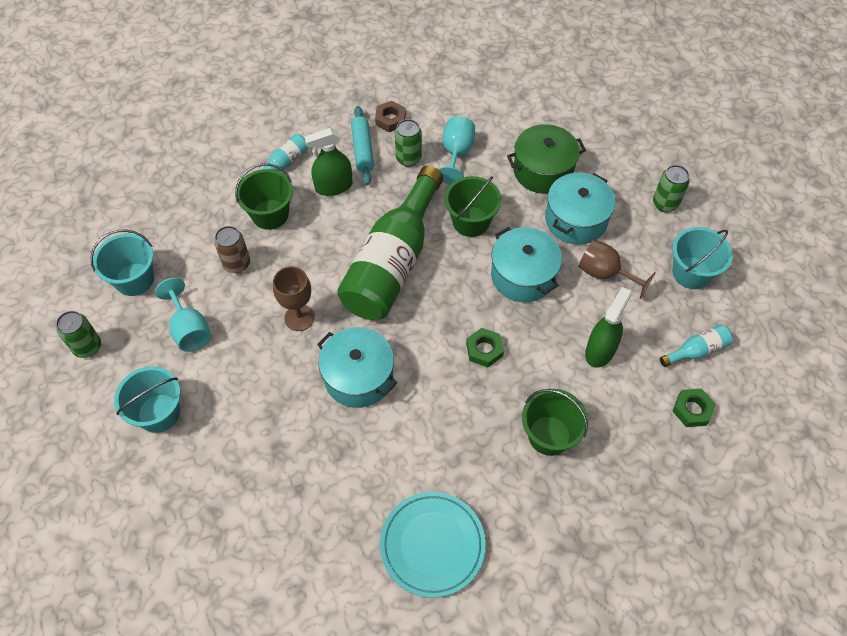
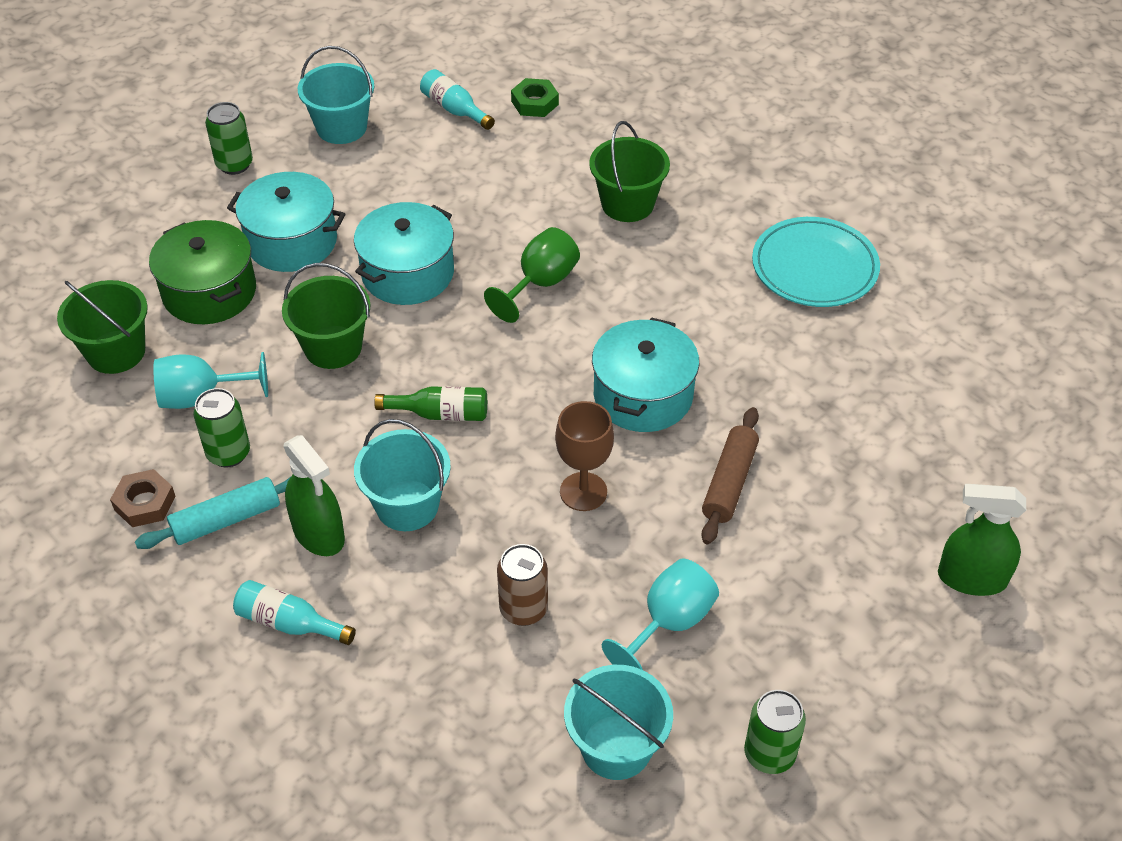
camera: 110 degrees left, 10 degrees down
(159, 413) = (818, 601): turquoise bucket -> turquoise bucket (407, 505)
(266, 400) = (729, 482): none -> brown rolling pin
(270, 214) = (407, 601): green bucket -> green bucket (116, 352)
(393, 262) = (441, 414): green bottle -> green bottle, size x0.40
(484, 350) = (540, 284): green nut -> green goblet
(600, 350) = (491, 184): green spray bottle -> green spray bottle (971, 578)
(605, 273) = (373, 199): brown goblet -> none

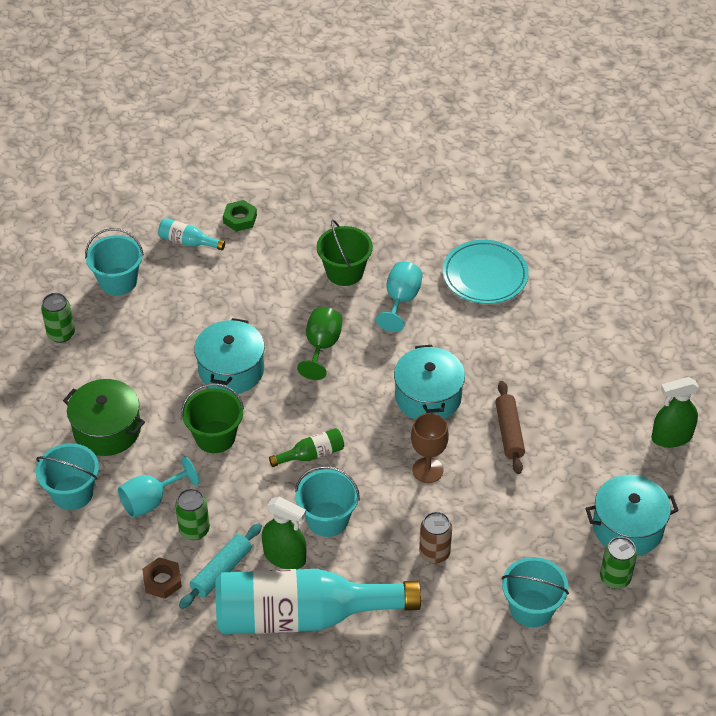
camera: 25 degrees left, 0 degrees up
(116, 352) = (72, 493): green bucket -> turquoise bucket
(289, 623) = (302, 616): turquoise bottle -> turquoise bottle, size x2.49
(291, 241) = (139, 375): turquoise pot -> turquoise pot (627, 527)
(669, 623) = (521, 528): turquoise goblet -> turquoise goblet (401, 300)

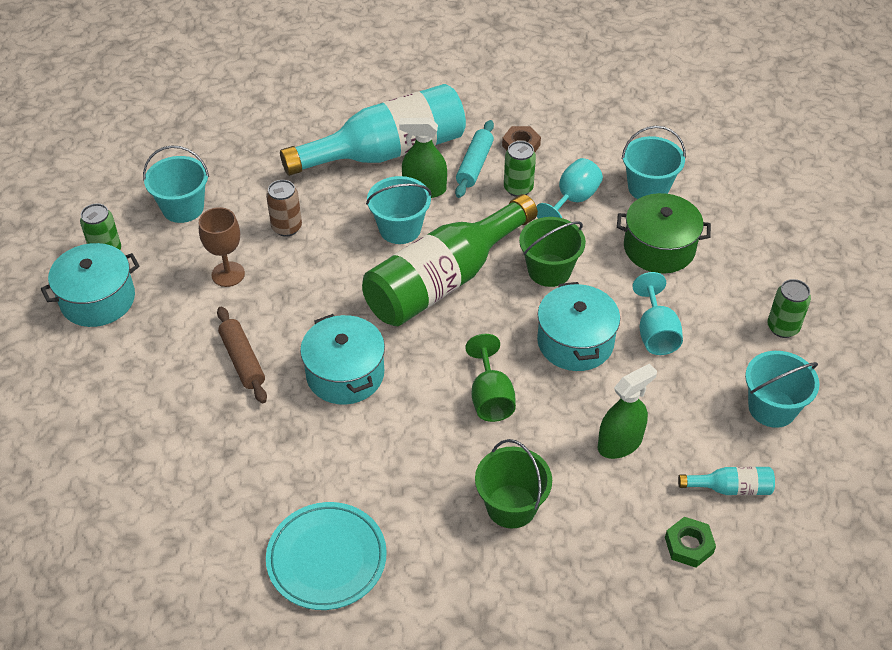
camera: 160 degrees right, 0 degrees up
(312, 454) = (443, 280): green bottle -> green bottle, size x2.49
(401, 300) = (423, 487): turquoise goblet -> turquoise goblet (655, 333)
(427, 470) = (318, 298): brown goblet -> brown goblet (228, 274)
(671, 437) = (55, 406): green spray bottle -> green spray bottle (620, 443)

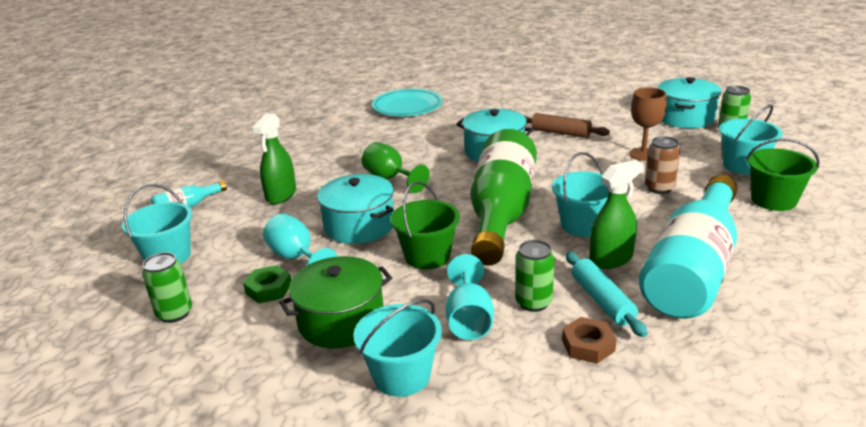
camera: 145 degrees right, 20 degrees down
(511, 506) = (329, 151): green bucket -> green bucket (773, 200)
(689, 545) = (205, 177): green nut -> green nut (268, 289)

